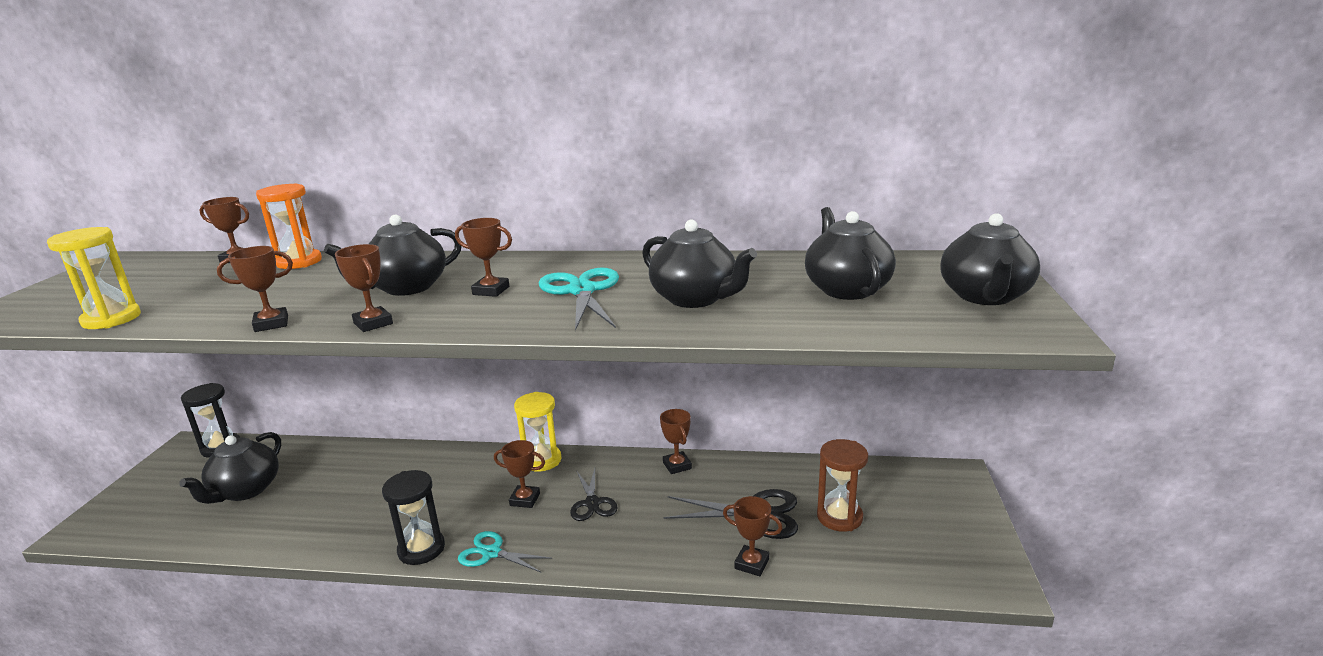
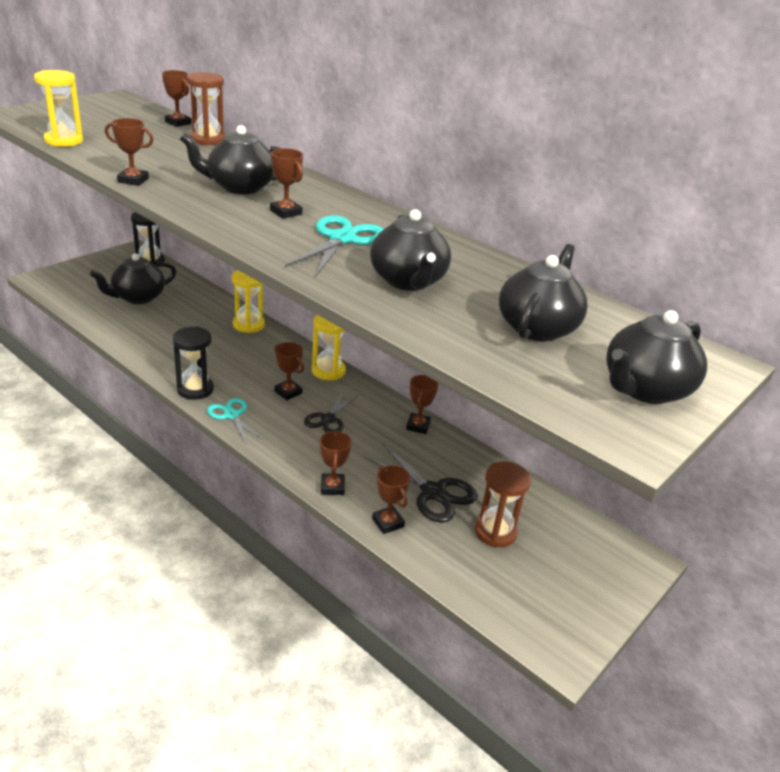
camera: 30 degrees right, 10 degrees up
(299, 262) = (208, 139): orange hourglass -> brown hourglass
(373, 323) = (184, 205): brown trophy -> brown trophy (332, 487)
(411, 457) = (248, 325): none -> yellow hourglass

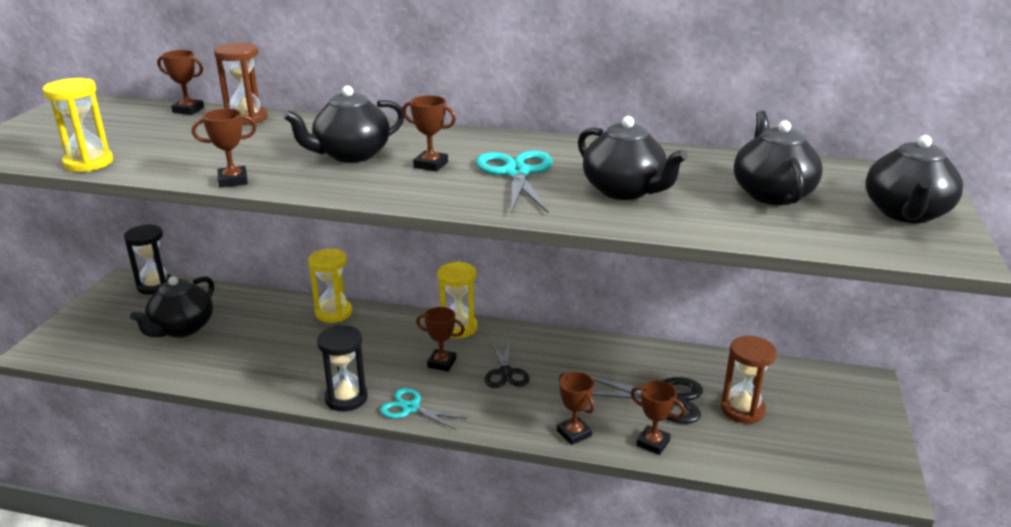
camera: 25 degrees left, 5 degrees down
(418, 426) = (589, 346): brown trophy -> none

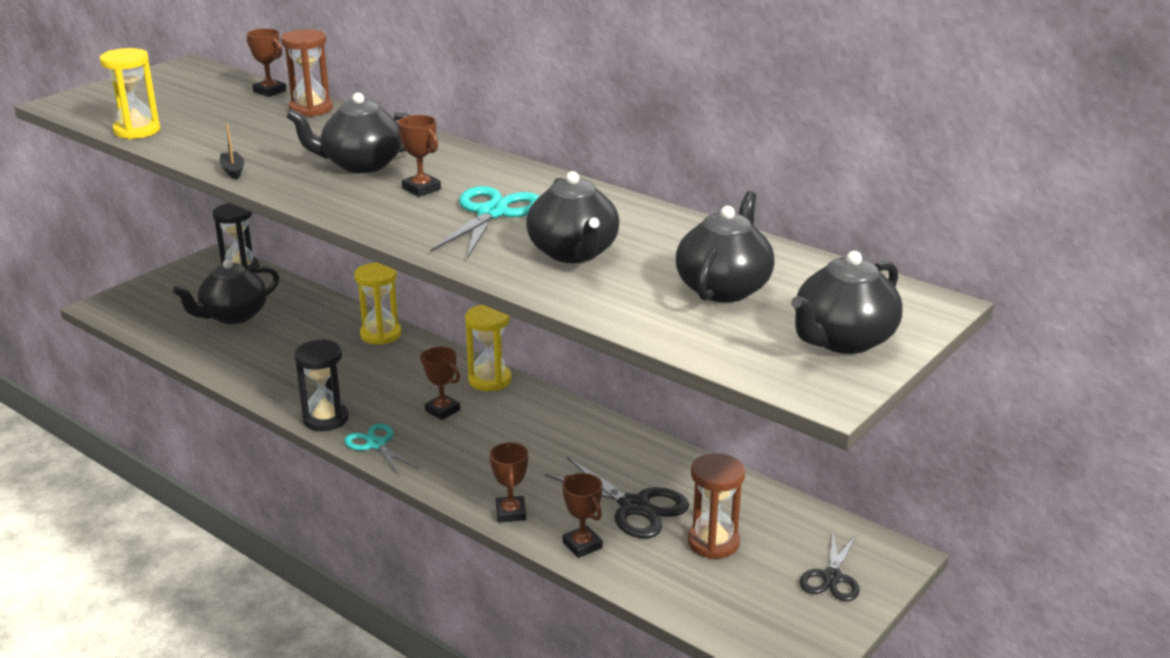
camera: 25 degrees right, 0 degrees up
(233, 180) = (233, 170): brown trophy -> black boat
(505, 373) = (496, 436): black scissors -> black scissors (831, 577)

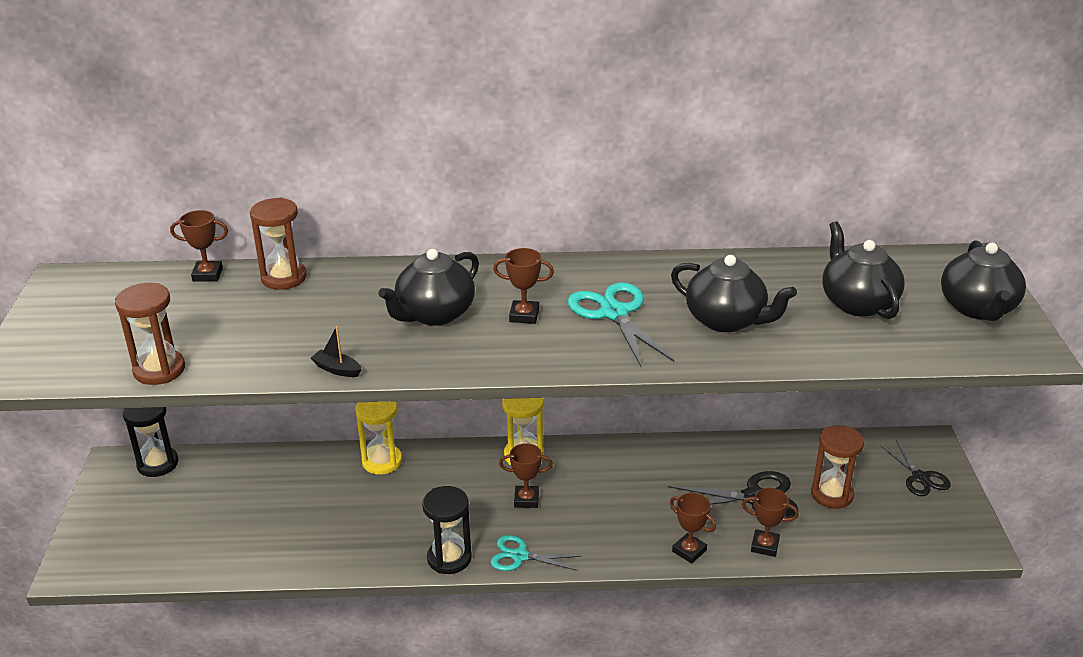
camera: 40 degrees left, 5 degrees up
(137, 131) = (159, 370): yellow hourglass -> brown hourglass
(233, 316) = (223, 511): black teapot -> none

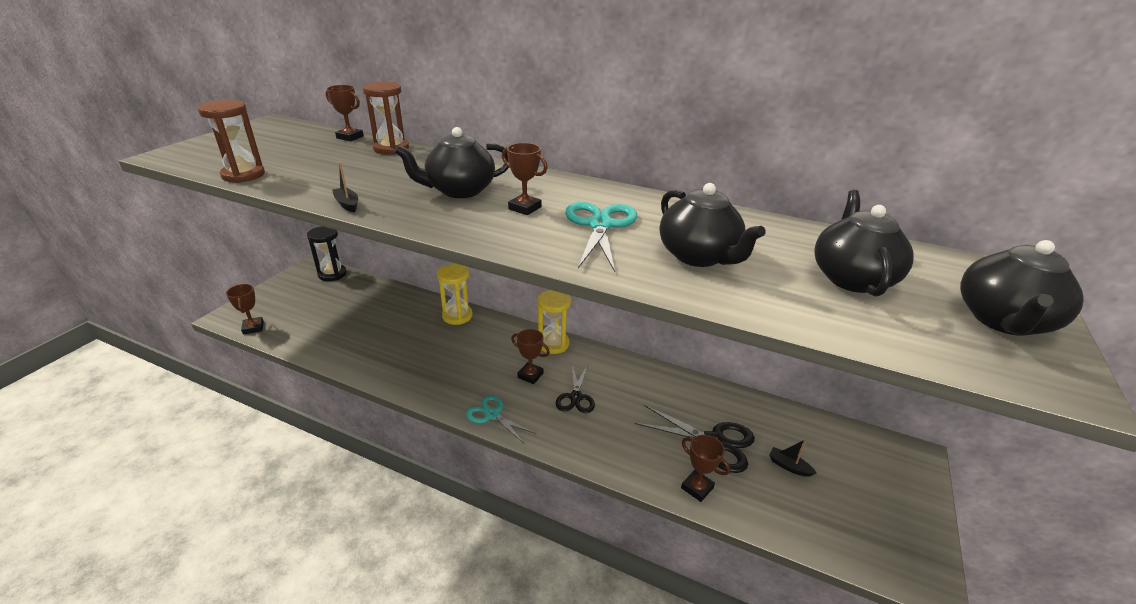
camera: 25 degrees right, 0 degrees up
(449, 558) = (442, 396): black hourglass -> none
(689, 551) = (627, 465): brown trophy -> brown trophy (253, 328)
(831, 494) = (789, 466): brown hourglass -> black boat
(920, 478) = (889, 484): black scissors -> black scissors (575, 397)

